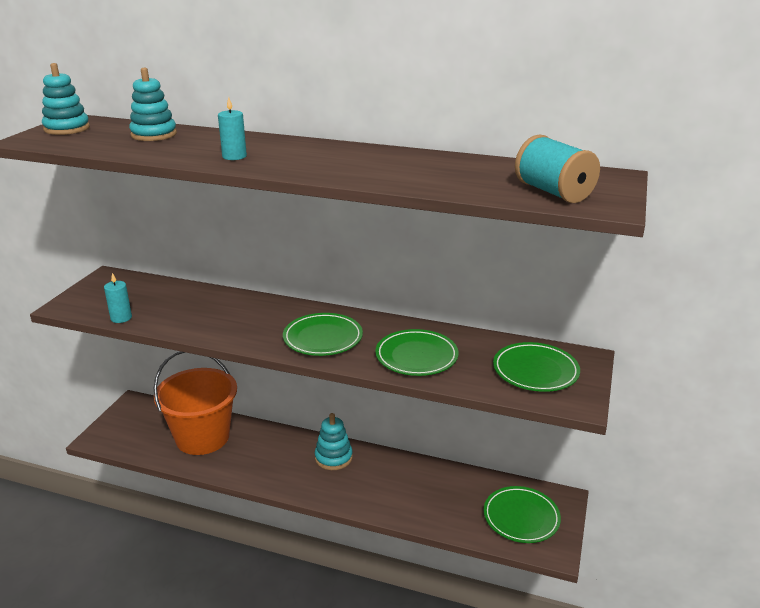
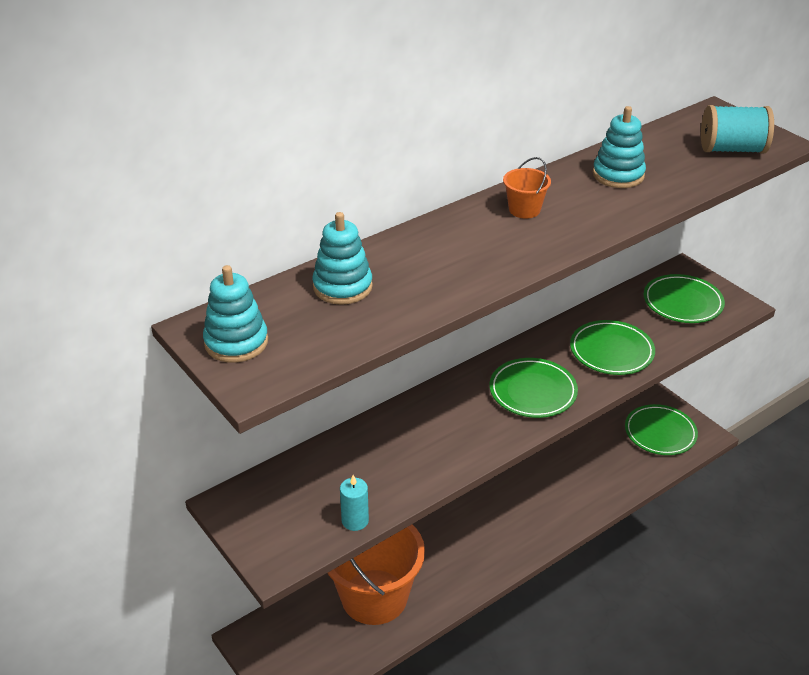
camera: 55 degrees left, 10 degrees up
(234, 156) = (485, 259): turquoise candle -> none
(321, 153) = (524, 209): none -> orange bucket
(333, 457) = (494, 509): turquoise stacking toy -> turquoise stacking toy (618, 175)

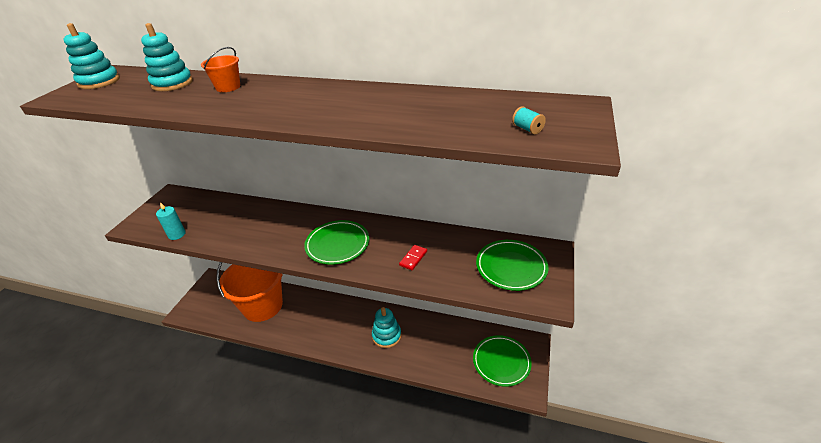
camera: 55 degrees right, 0 degrees up
(524, 209) = (315, 94): orange bucket -> orange bucket (228, 87)
(611, 351) = (413, 258): green plate -> red domino
(618, 175) = (408, 104): turquoise stacking toy -> turquoise stacking toy (386, 335)
(732, 149) = (527, 129): turquoise spool -> turquoise spool, size x0.41

